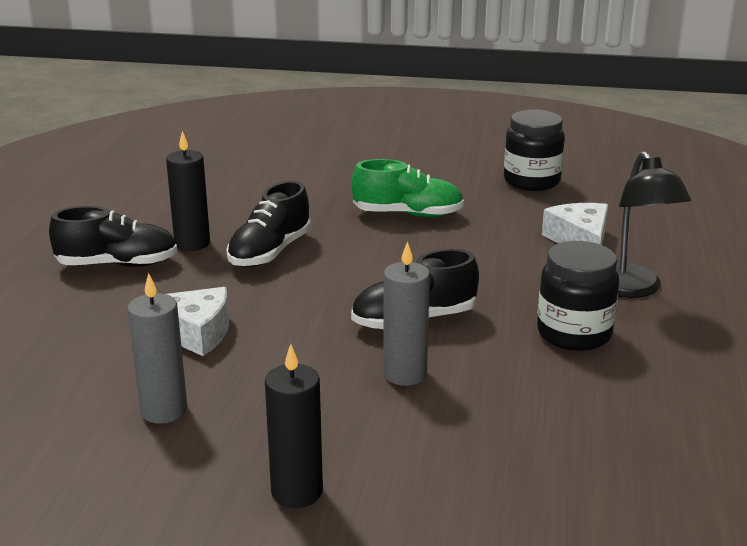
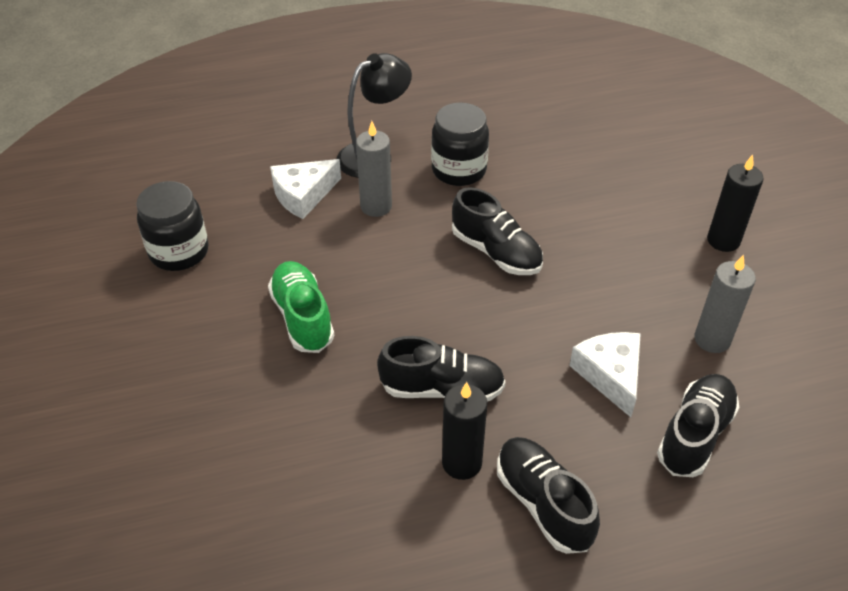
camera: 115 degrees left, 20 degrees up
(80, 353) = (694, 435): none -> black shoe
(405, 374) = (570, 234): grey candle -> grey candle (376, 206)

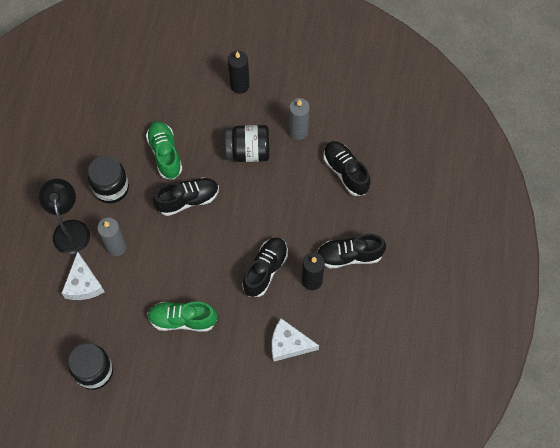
camera: 65 degrees left, 20 degrees up
(548, 203) = (165, 154): none -> green shoe
(610, 375) = (295, 189): white cheese -> white cheese (288, 344)
(626, 290) = (248, 151): none -> black jar

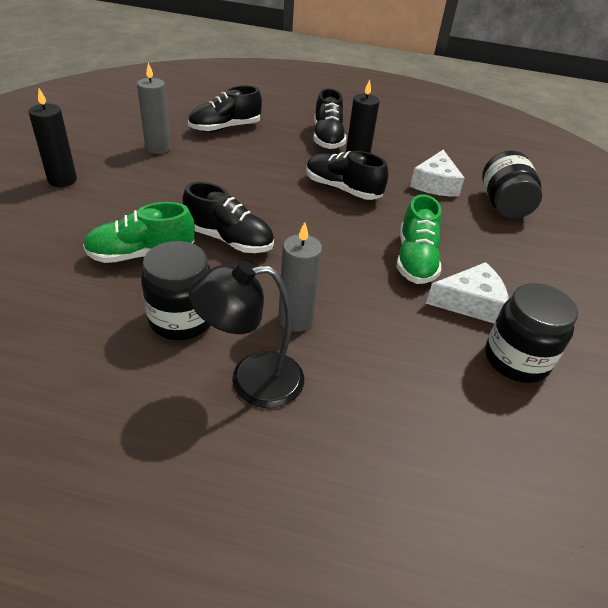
camera: 90 degrees left, 25 degrees down
(83, 284) = (362, 366): white cheese -> white cheese (470, 302)
(187, 200) = (229, 239): black shoe -> black shoe turned 135 degrees clockwise
(248, 151) = (170, 184): black jar -> black jar (503, 205)

